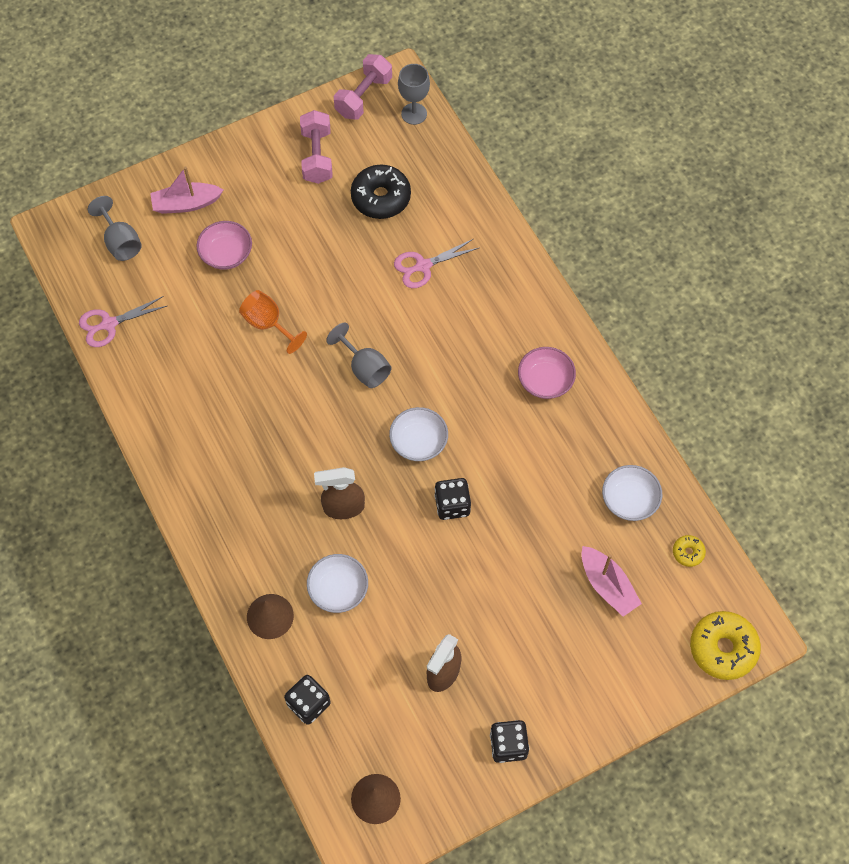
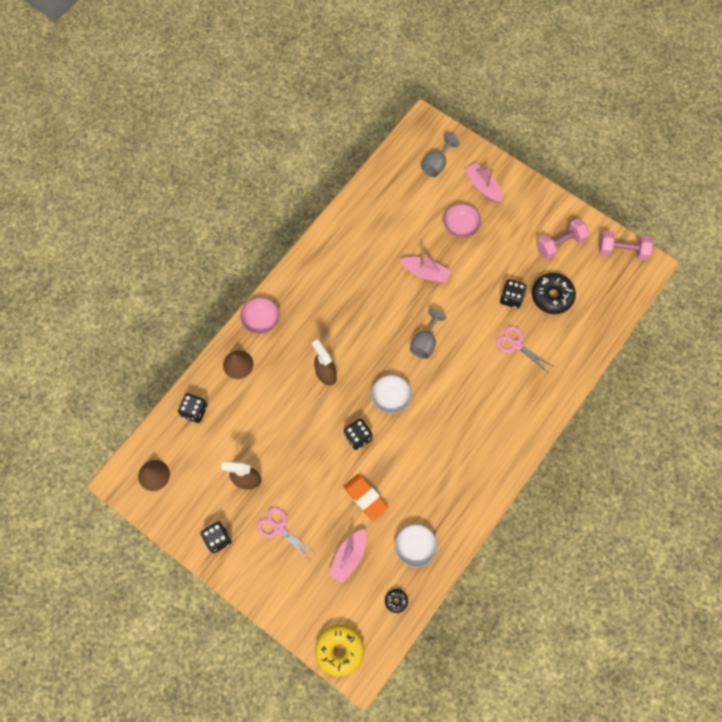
camera: 65 degrees right, 5 degrees up
(109, 324) = (378, 186): pink scissors -> pink scissors (279, 528)
(268, 324) = (425, 273): orange goblet -> pink boat
(338, 589) = (272, 395): white bowl -> none
(358, 243) = (511, 298): none -> black dice
(414, 114) = (627, 287): grey goblet -> none
(538, 531) = (365, 497): none -> orange eraser
(545, 381) = (473, 457): pink bowl -> pink bowl (261, 320)
(688, 552) = (396, 601): yellow donut -> black donut

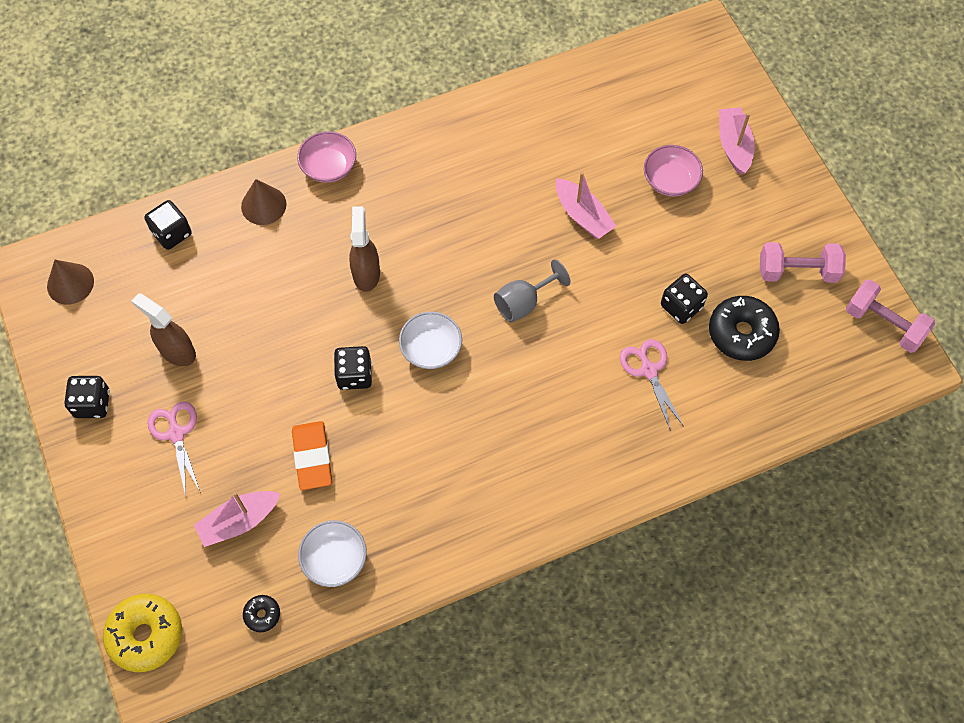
camera: 30 degrees right, 5 degrees down
(436, 164) = (687, 88): grey goblet -> none

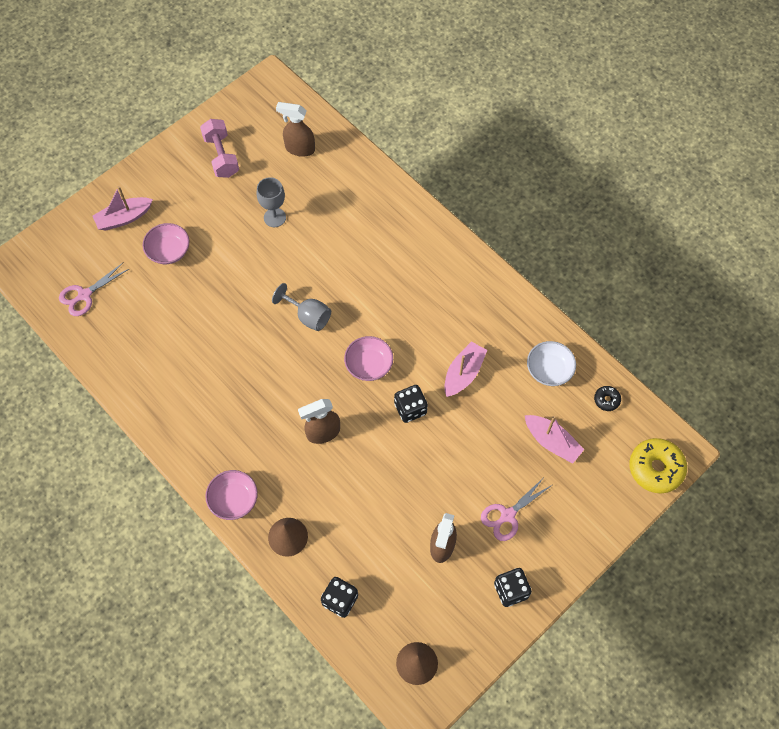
camera: 110 degrees left, 0 degrees up
(312, 457) = (484, 412): orange eraser -> none
(431, 348) = (369, 365): white bowl -> pink bowl
(583, 215) = (219, 299): pink boat -> pink boat (463, 373)
(648, 370) = (332, 224): pink scissors -> pink scissors (84, 295)
(681, 306) = (274, 217): black dice -> grey goblet
(741, 333) = (282, 177): black donut -> none
(783, 367) = (299, 148): none -> brown spray bottle
(884, 324) = (246, 101): pink dumbbell -> none

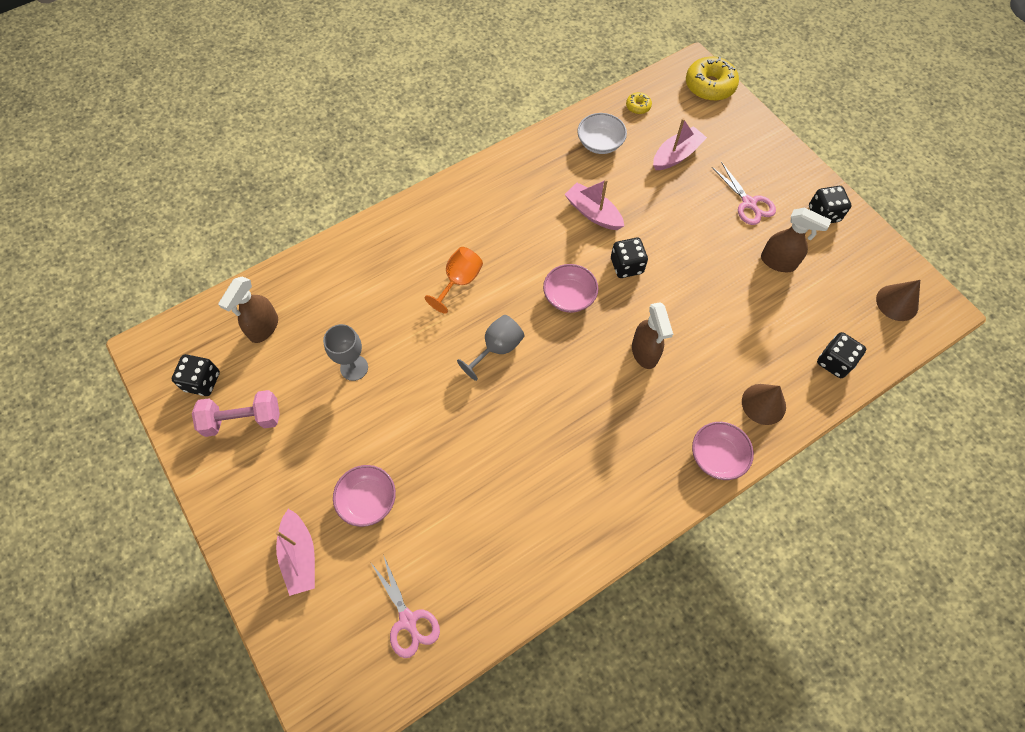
camera: 80 degrees left, 0 degrees up
(248, 122) = (202, 381): none -> black dice
(368, 276) = (459, 281): none -> orange goblet
(606, 400) = (638, 106): black donut -> yellow donut

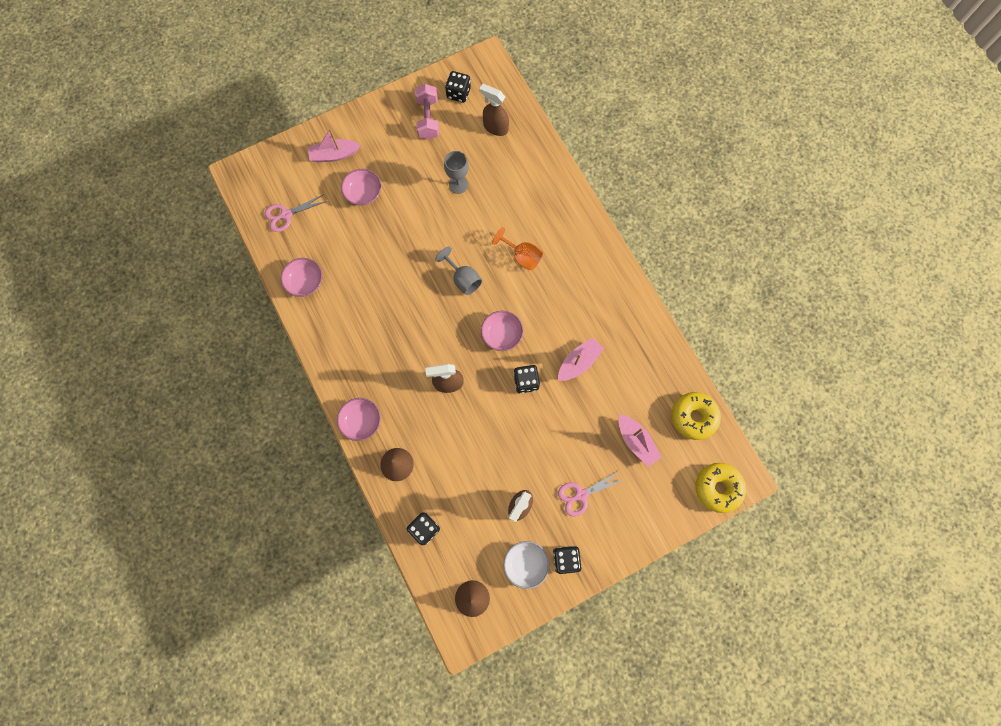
camera: 95 degrees right, 10 degrees up
(521, 569) = (305, 282): none -> pink bowl
(600, 143) = (652, 378): white bowl -> white bowl (526, 564)
(638, 106) = (693, 417): yellow donut -> yellow donut, size x2.06

